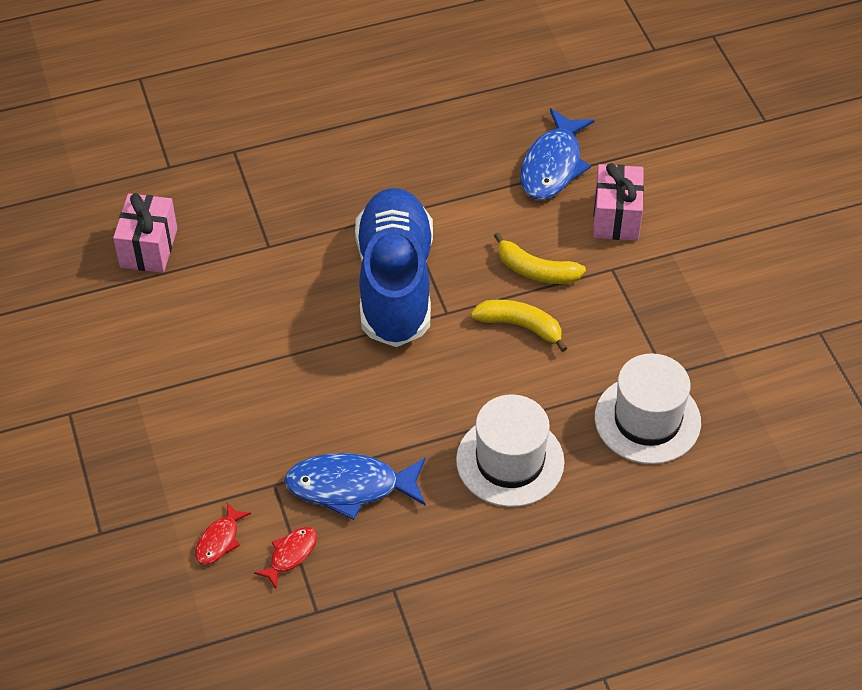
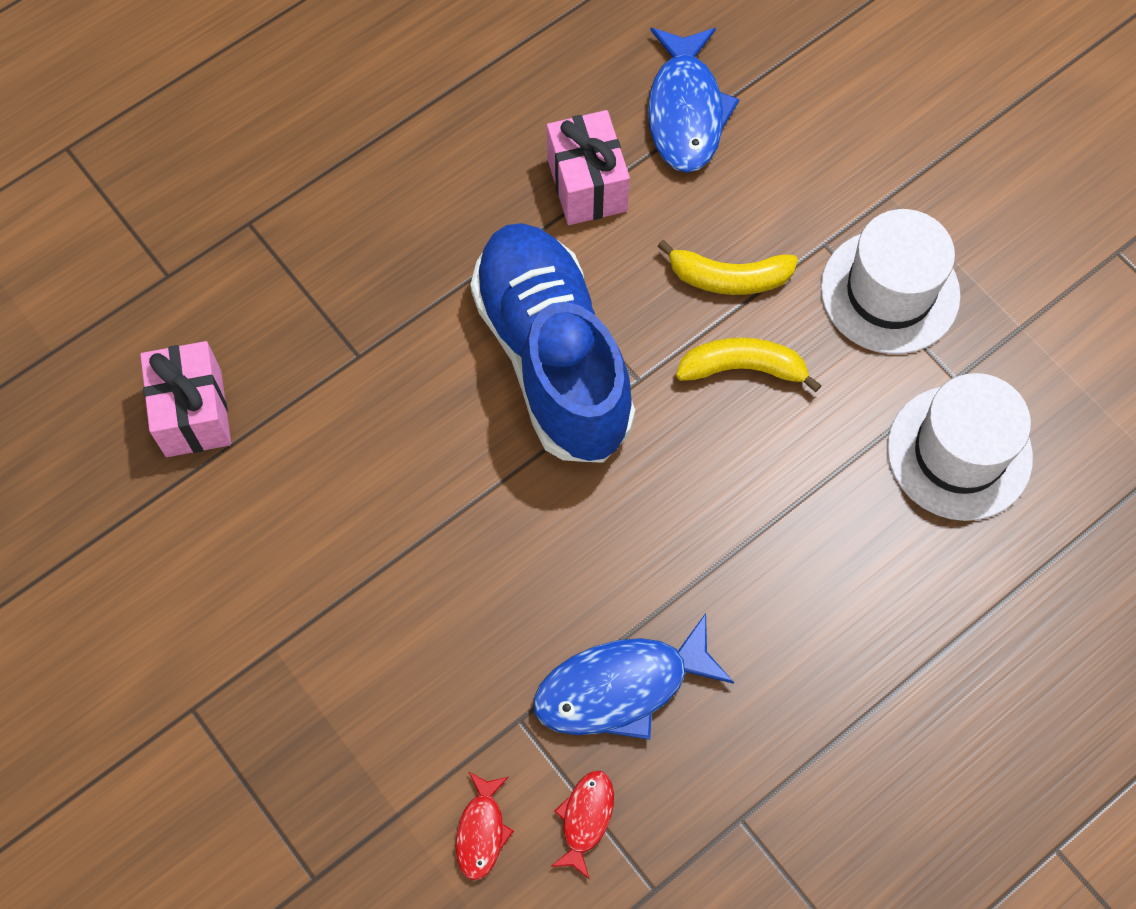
camera: 20 degrees left, 15 degrees up
(510, 461) = (811, 575): white hat -> white hat (890, 291)
(616, 217) = (799, 164): pink gift -> pink gift (587, 185)

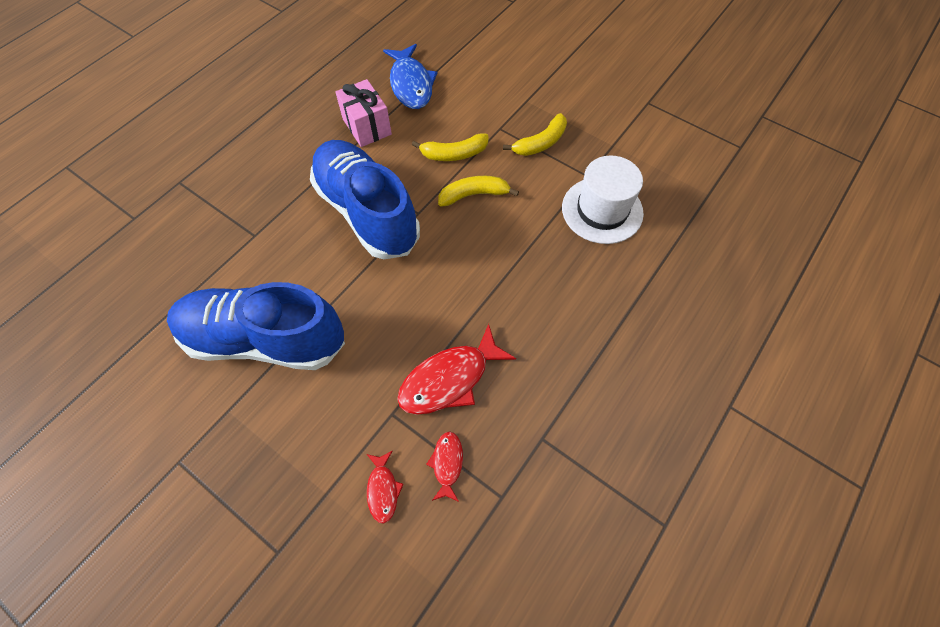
camera: 15 degrees left, 5 degrees down
(193, 413) = (158, 287): pink gift -> none
(347, 546) = (265, 339): none -> blue shoe
(621, 687) = (449, 379): blue fish -> red fish
(890, 291) = (540, 143): white hat -> yellow banana

